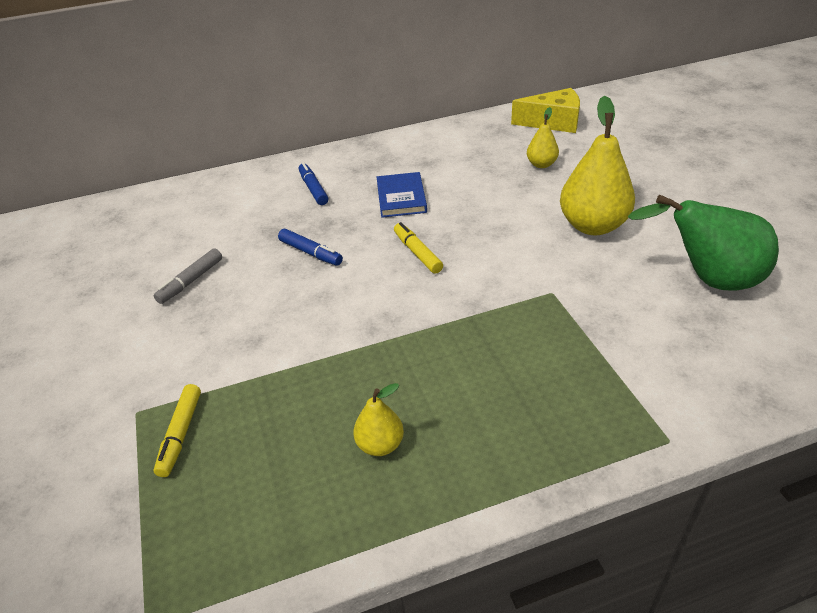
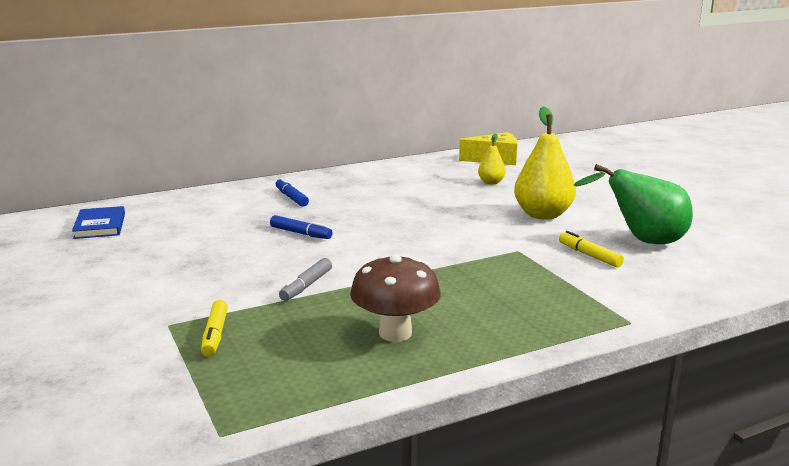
camera: 10 degrees left, 20 degrees down
(191, 281) = (194, 251): grey marker -> grey marker (306, 286)
(380, 444) = (395, 333): yellow pear -> brown mushroom
(401, 198) = (373, 202): blue book -> blue book (100, 226)
(417, 253) = (397, 232): yellow marker -> yellow marker (589, 255)

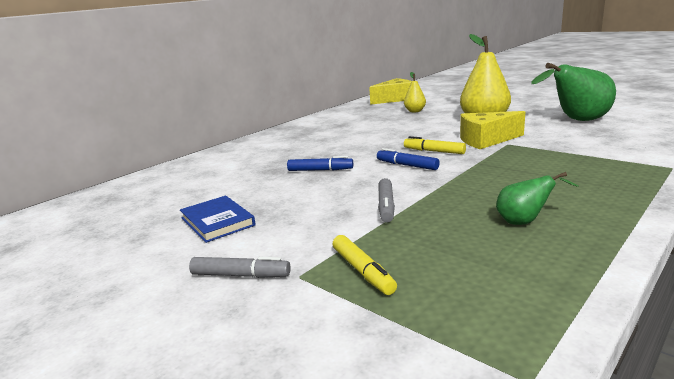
camera: 20 degrees left, 0 degrees up
(100, 226) = (112, 207): blue book -> blue book (217, 221)
(130, 312) = (240, 275): none -> grey marker
(291, 198) = (275, 149): blue marker -> blue marker (407, 165)
(395, 333) = (524, 222): brown mushroom -> green pear
(503, 240) = (486, 140): none -> yellow cheese
(589, 255) = (561, 136): yellow marker -> yellow marker (434, 151)

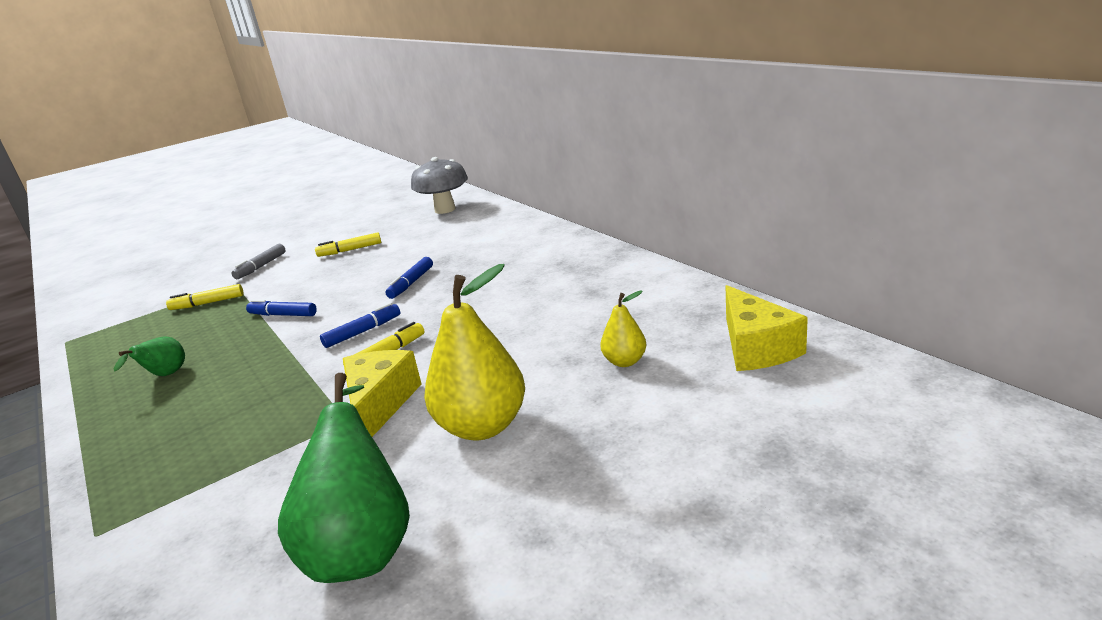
camera: 105 degrees right, 5 degrees up
(120, 199) = (445, 209): none -> grey mushroom
(217, 221) = (350, 250): blue book -> yellow marker
(386, 206) = (283, 315): grey marker -> blue marker

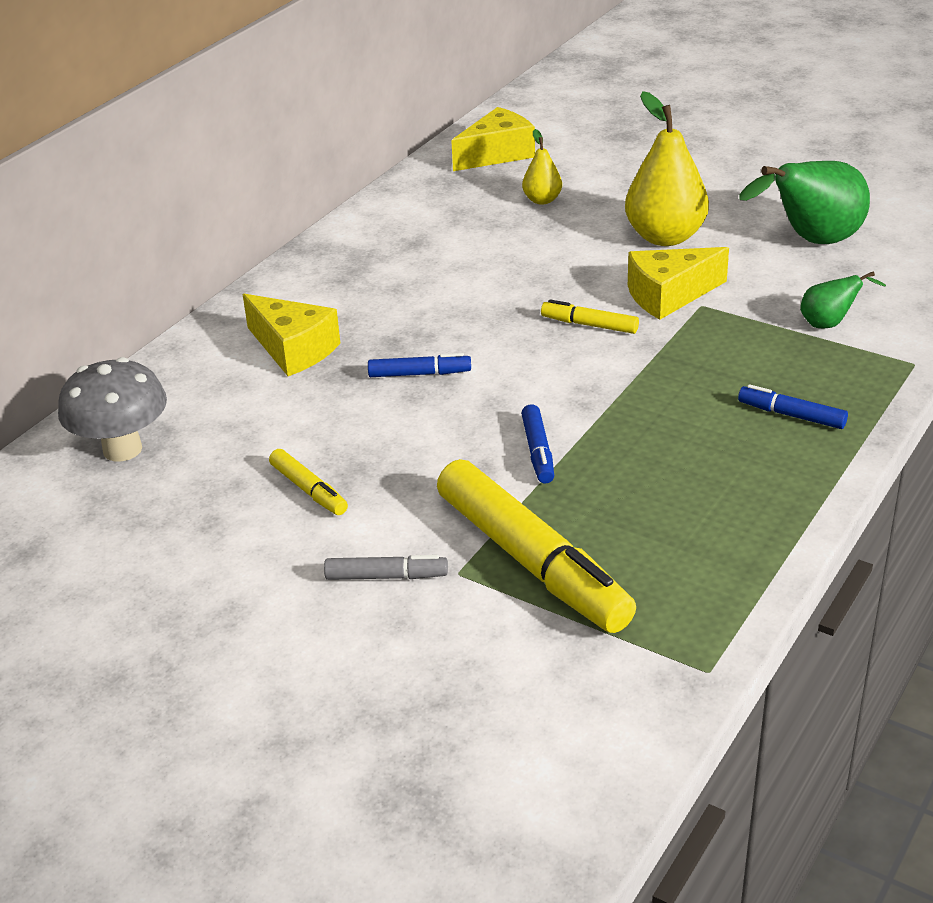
camera: 115 degrees left, 10 degrees up
(165, 376) = (716, 475): green pear -> green pear (829, 324)
(208, 303) = (532, 561): yellow marker -> yellow marker, size x2.22
(362, 332) = (553, 361): blue marker -> blue marker (791, 415)
(487, 247) = (293, 349): none -> yellow cheese

